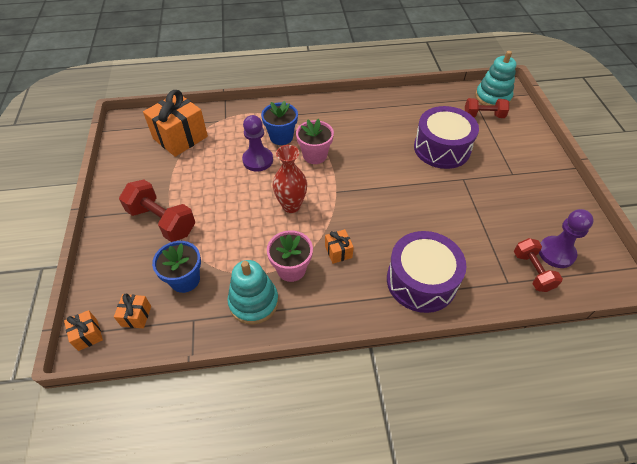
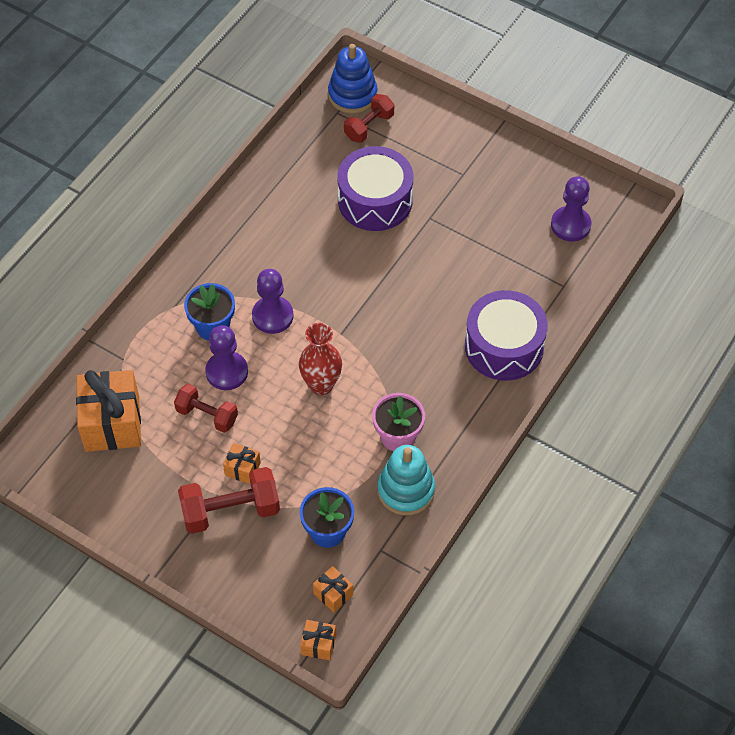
camera: 50 degrees left, 5 degrees up
(315, 155) = (272, 316): pink flower pot -> purple pawn
(338, 252) = (414, 385): orange gift -> orange gift (242, 469)
(492, 97) = (352, 95): turquoise stacking toy -> blue stacking toy
(532, 271) = (570, 259): red dumbbell -> red dumbbell (207, 415)

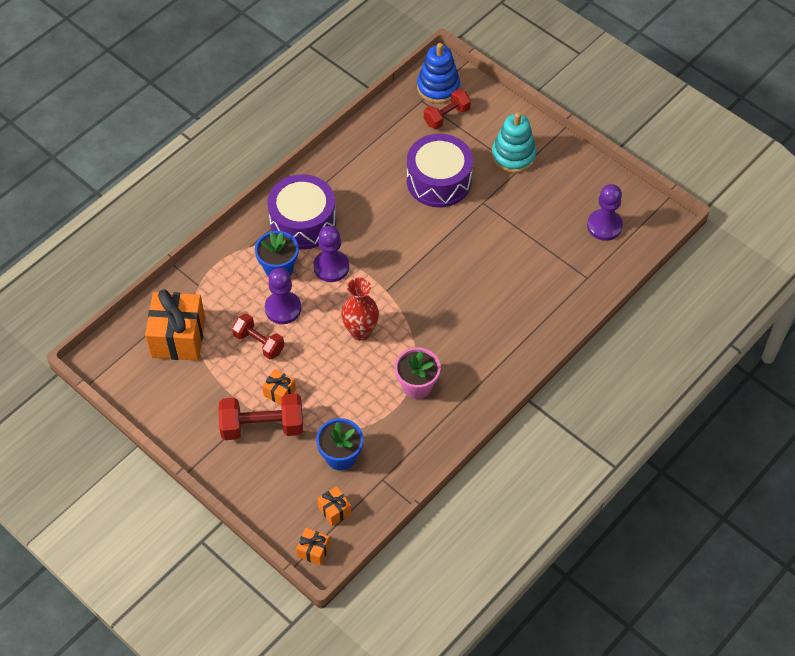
camera: 10 degrees right, 0 degrees up
(406, 490) = (414, 432): turquoise stacking toy -> turquoise stacking toy (513, 156)
(504, 346) = (524, 322): purple drum -> purple drum (303, 222)

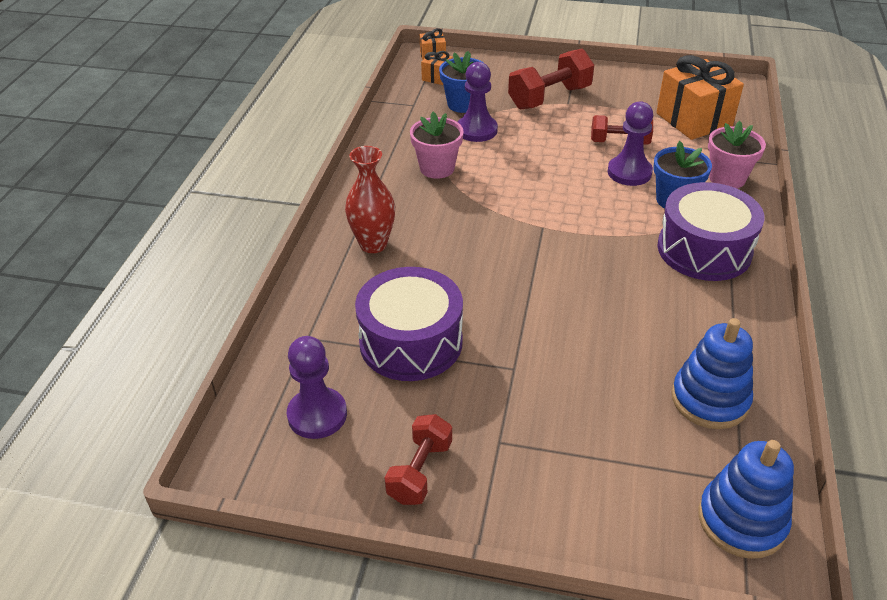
camera: 150 degrees right, 15 degrees down
(223, 268) = (727, 178): none -> pink flower pot
(279, 392) = (560, 120): orange gift -> none
(331, 267) = (623, 223): purple pawn -> purple pawn (477, 130)
(360, 331) = (533, 185): red vase -> red vase (373, 244)
(397, 139) = (709, 399): none -> blue stacking toy
(439, 181) = (597, 369): purple drum -> purple drum (411, 342)
(446, 116) = (678, 473): red dumbbell -> red dumbbell (420, 471)
(513, 156) = (524, 458): turquoise stacking toy -> none

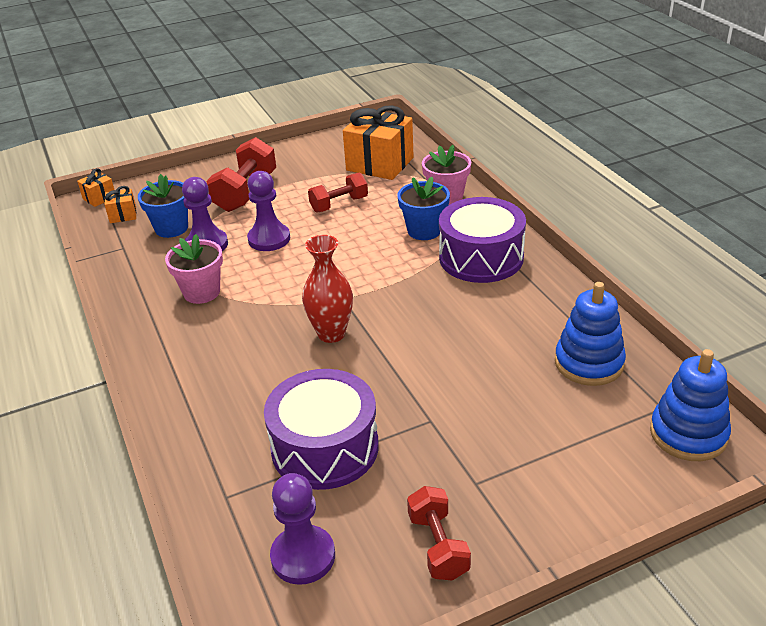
camera: 35 degrees left, 5 degrees down
(373, 244) = (207, 384): red vase -> red vase (331, 334)
(629, 172) = (370, 224): purple pawn -> purple pawn (269, 239)

